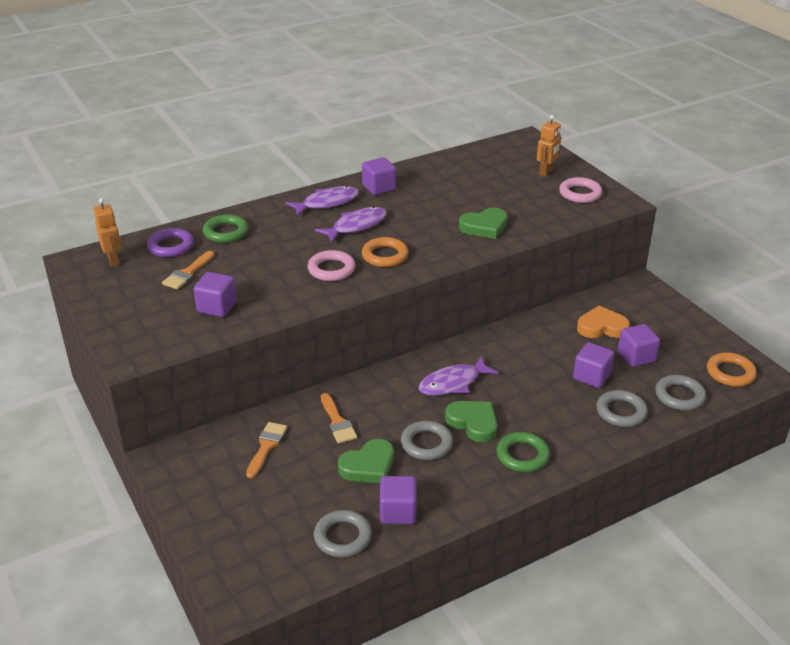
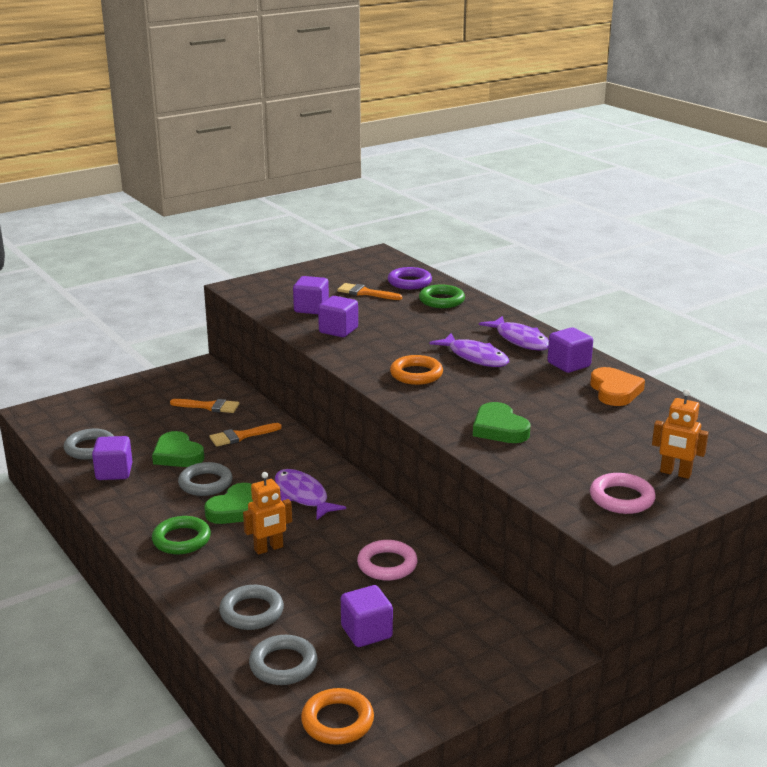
camera: 85 degrees right, 10 degrees down
(113, 260) = (381, 265): orange robot -> orange robot (269, 548)
(331, 269) = (383, 350): pink ring -> pink ring (387, 565)
(591, 376) = (321, 592): purple cube -> purple cube (338, 330)
(602, 327) = (430, 605): orange heart -> orange heart (615, 391)

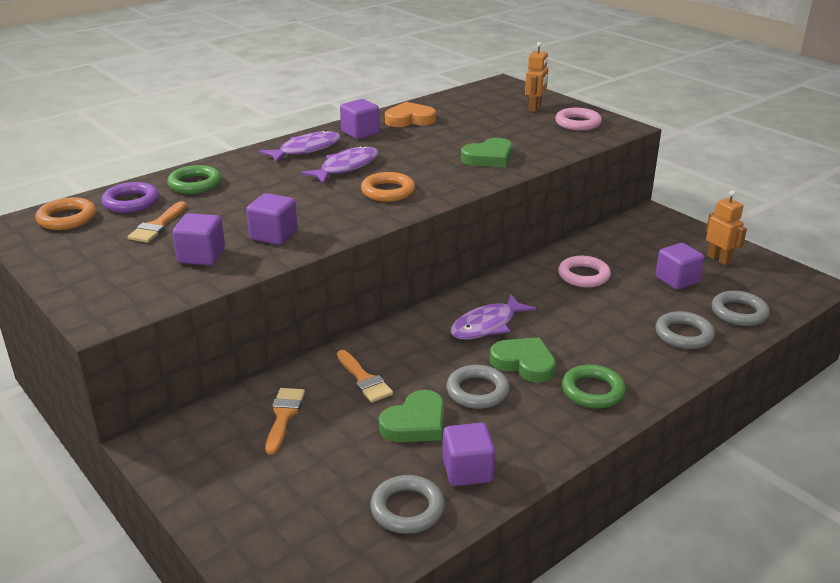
camera: 95 degrees left, 5 degrees up
(269, 548) = (585, 336): orange robot -> orange robot (719, 259)
(337, 721) = (781, 285): orange ring -> orange ring (67, 218)

